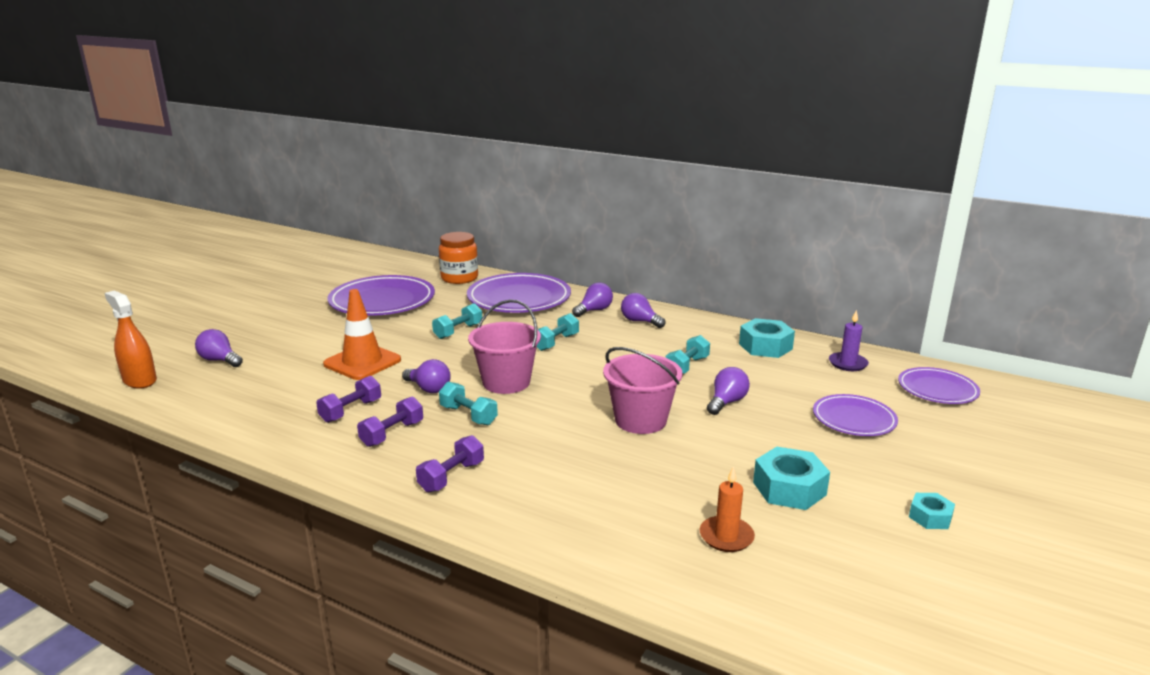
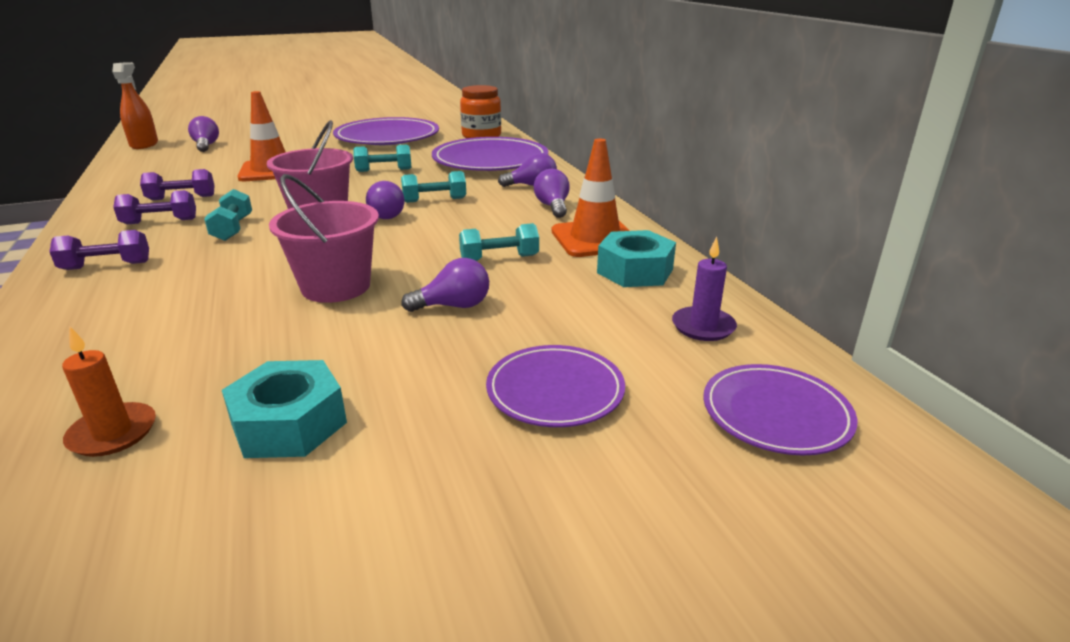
camera: 40 degrees right, 5 degrees up
(428, 389) = (260, 201): purple light bulb -> purple light bulb (386, 215)
(708, 334) = (595, 239): none -> orange traffic cone
(930, 517) = (346, 574): turquoise nut -> none

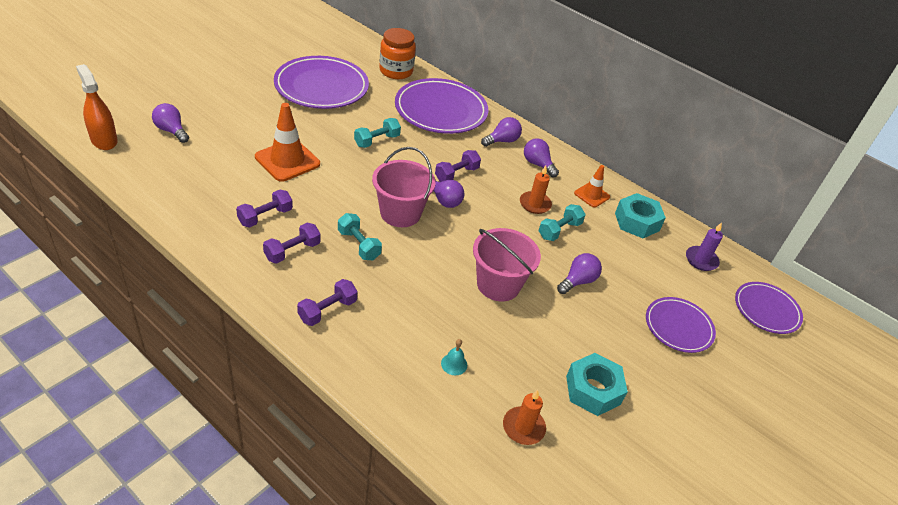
camera: 35 degrees left, 15 degrees up
(150, 341) = (454, 364): none -> turquoise bell
(434, 200) = (456, 174): turquoise dumbbell -> purple dumbbell
(499, 234) = (535, 204): none -> orange candle
(595, 239) = (592, 195): orange traffic cone -> orange traffic cone, size x0.58

